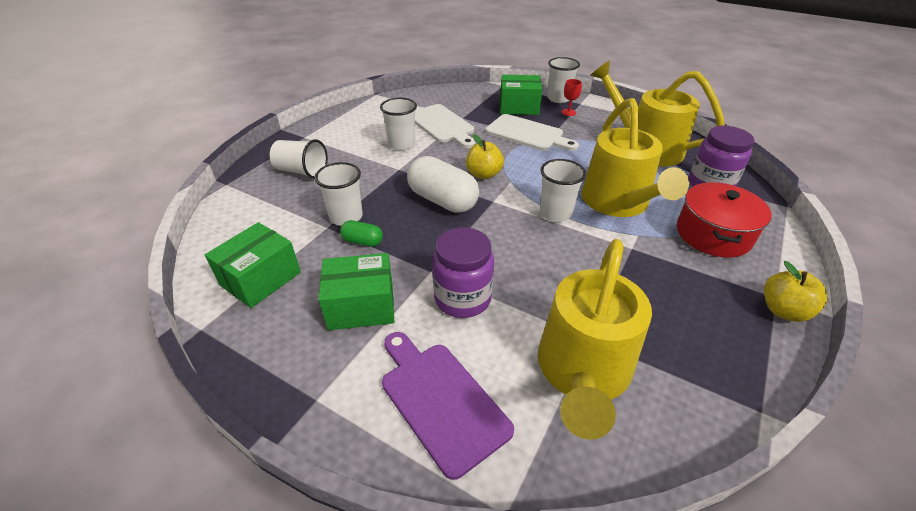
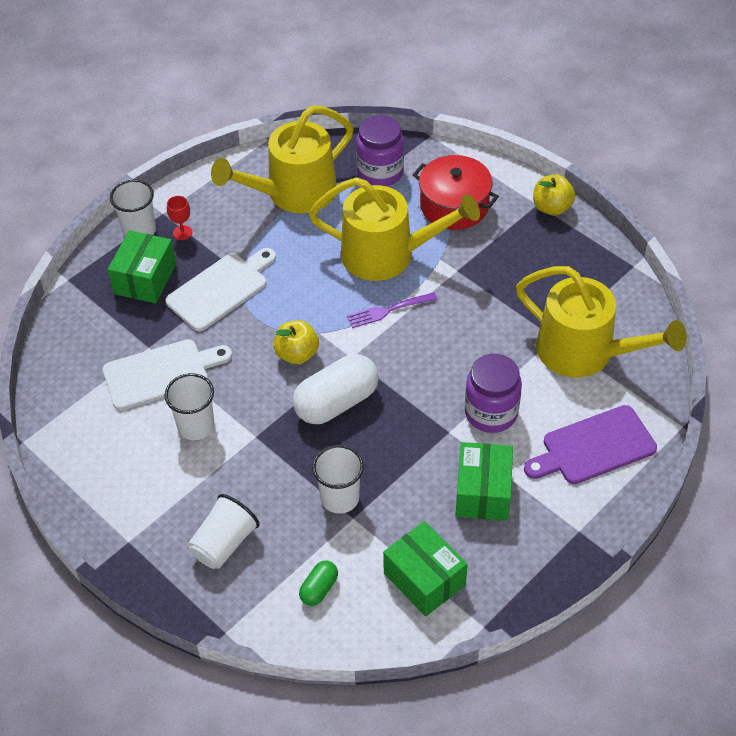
camera: 75 degrees left, 10 degrees up
(362, 241) = (388, 485): green capsule -> green capsule (319, 589)
(555, 213) = (389, 310): white cup -> purple fork

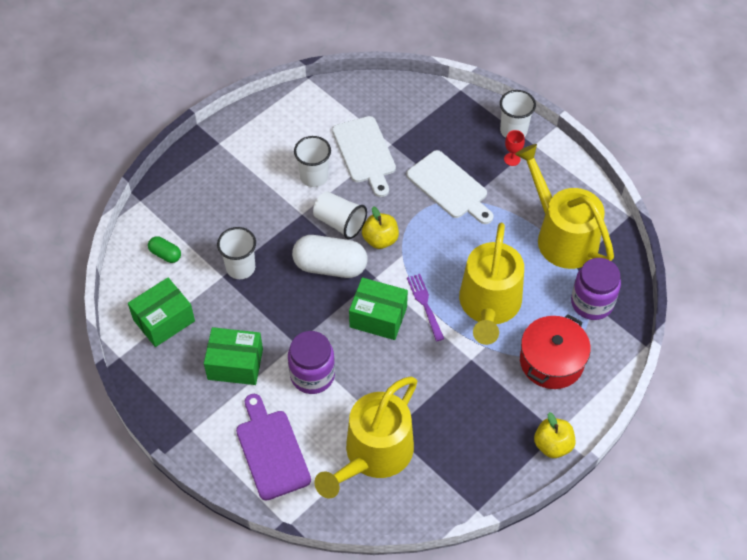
camera: 90 degrees right, 5 degrees up
(145, 279) = (460, 137): green box -> green box (378, 317)
(224, 543) = (210, 197): white cup -> white cup (339, 223)
(336, 402) = (330, 266): white capsule -> white capsule turned 45 degrees counterclockwise

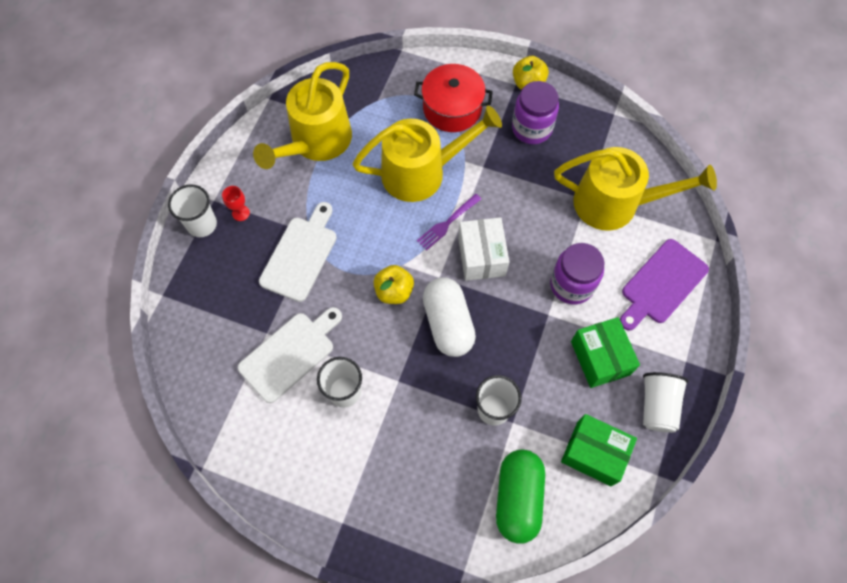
camera: 115 degrees left, 10 degrees up
(165, 254) = (518, 498): green capsule -> green capsule, size x2.04
(339, 223) = (392, 338): white cup -> white cup (657, 406)
(378, 317) = (481, 256): green box -> white box
(592, 303) = (378, 98): purple jar -> purple jar (531, 128)

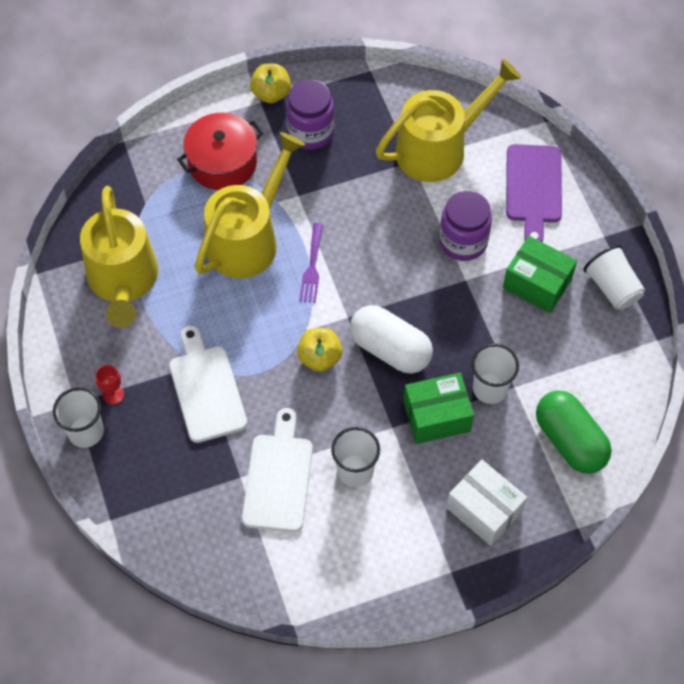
camera: 40 degrees left, 5 degrees down
(481, 256) = (367, 273): white box -> white box (484, 509)
(594, 453) = (596, 361): green box -> green box (437, 416)

